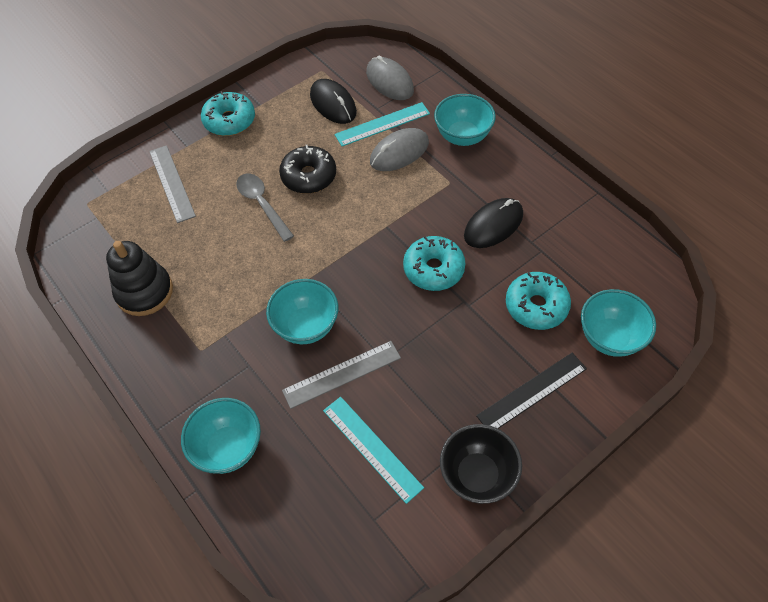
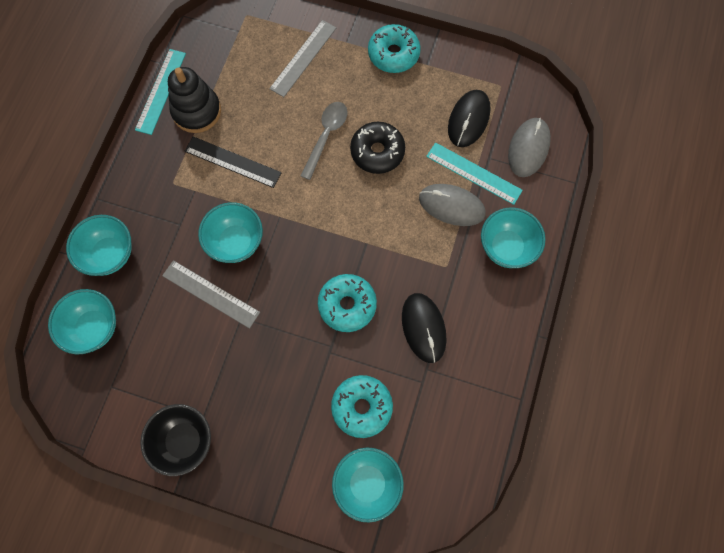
camera: 55 degrees right, 15 degrees up
(297, 504) = (94, 328): none -> turquoise bowl
(371, 448) = (163, 352): turquoise ruler -> turquoise ruler (160, 91)
(493, 225) = (423, 328): black mouse -> black mouse turned 60 degrees clockwise
(532, 392) = (278, 446): black ruler -> black ruler (232, 162)

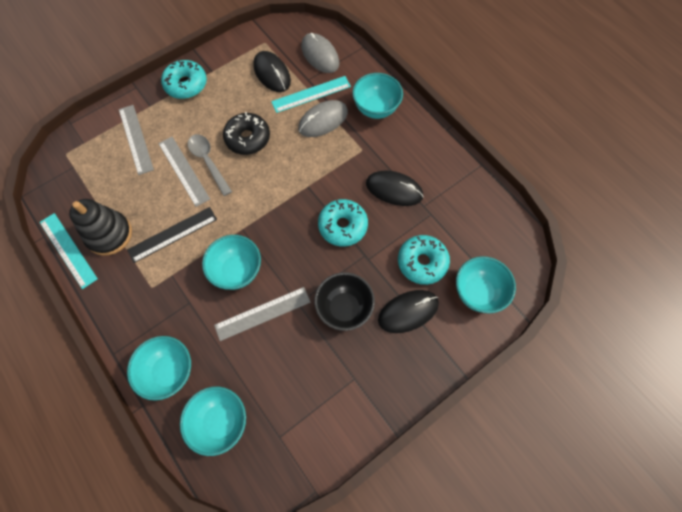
camera: 55 degrees left, 5 degrees down
(184, 441) = (363, 404): black bowl -> black bowl (344, 308)
(300, 426) = (408, 311): none -> black mouse
(301, 122) = (183, 171): none -> grey ruler

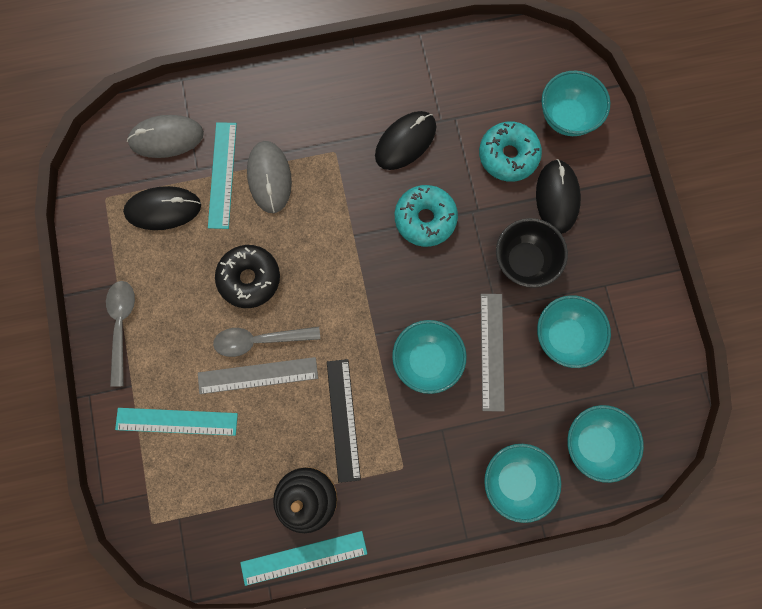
camera: 65 degrees left, 10 degrees up
(135, 139) = (176, 421): grey ruler -> turquoise ruler
(186, 85) = (121, 326): turquoise donut -> grey spoon
(376, 109) = (284, 109): turquoise bowl -> turquoise bowl (564, 336)

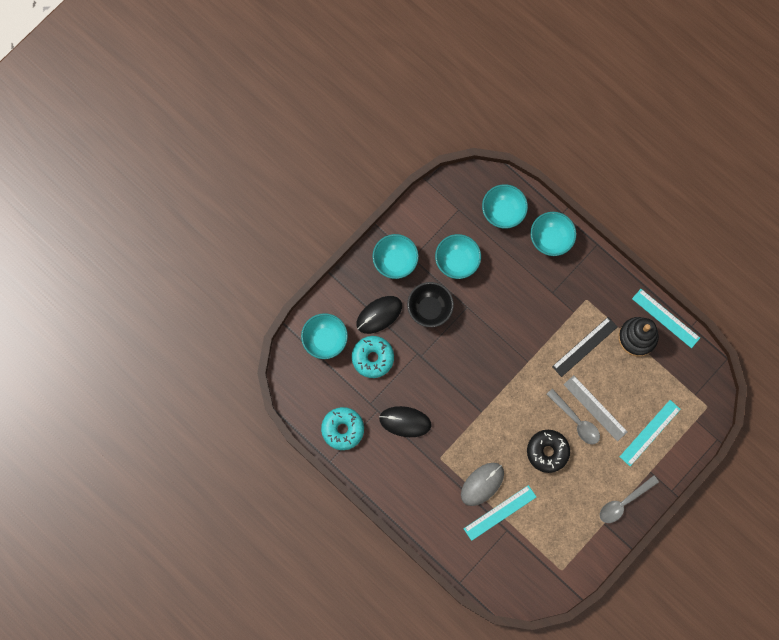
camera: 125 degrees left, 0 degrees up
(163, 209) = (544, 531): black mouse -> none
(166, 138) = (501, 563): grey mouse -> none
(176, 421) = (650, 433): turquoise ruler -> turquoise ruler turned 75 degrees clockwise
(425, 219) = (443, 379): turquoise donut -> turquoise donut (342, 429)
(427, 360) = (522, 324): turquoise bowl -> turquoise bowl (395, 261)
(491, 351) = (492, 294): grey ruler -> none

